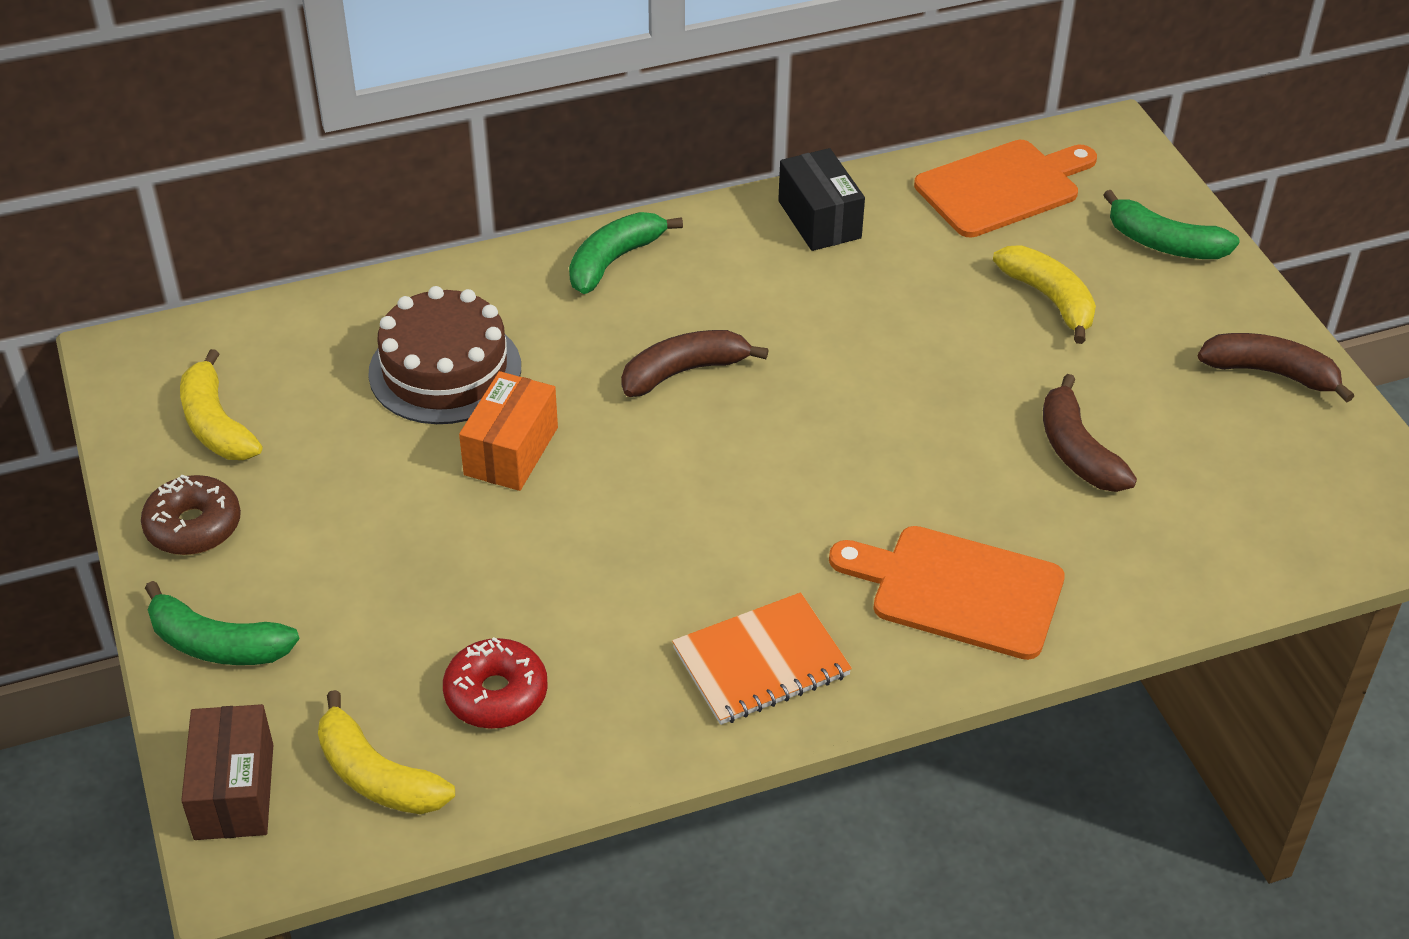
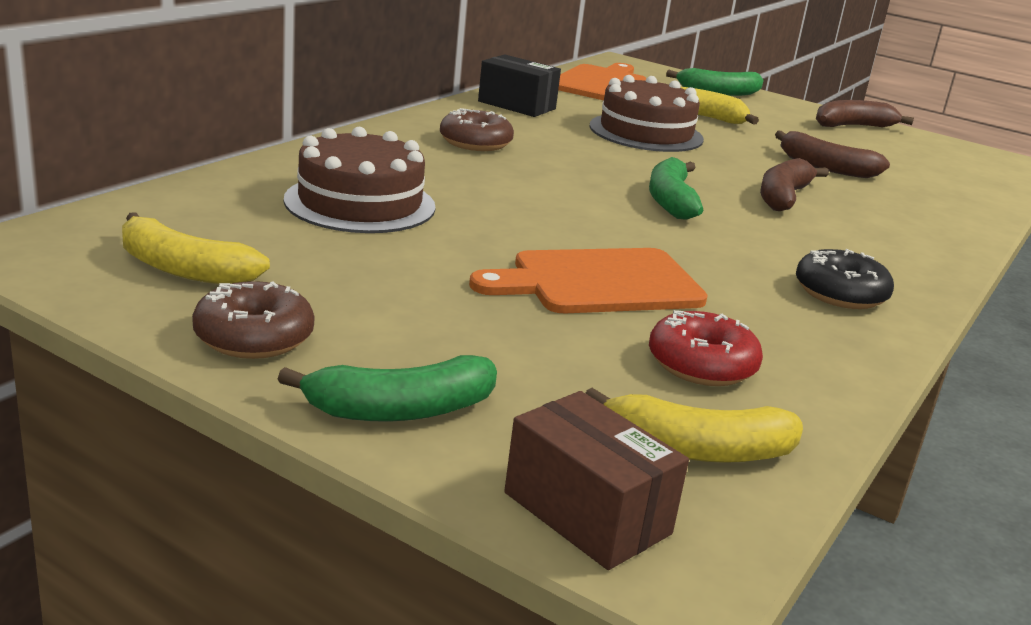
camera: 40 degrees left, 20 degrees down
(511, 451) = (483, 233): orange box -> none
(614, 260) = (408, 136): green banana -> green banana (671, 201)
(677, 290) = (475, 143): none -> brown donut
(684, 371) = (543, 175): brown banana -> brown banana (783, 197)
(761, 662) = (840, 293): orange notebook -> black donut
(920, 317) = (646, 132): none -> brown cake
(958, 590) = (880, 233): orange cutting board -> orange cutting board (599, 283)

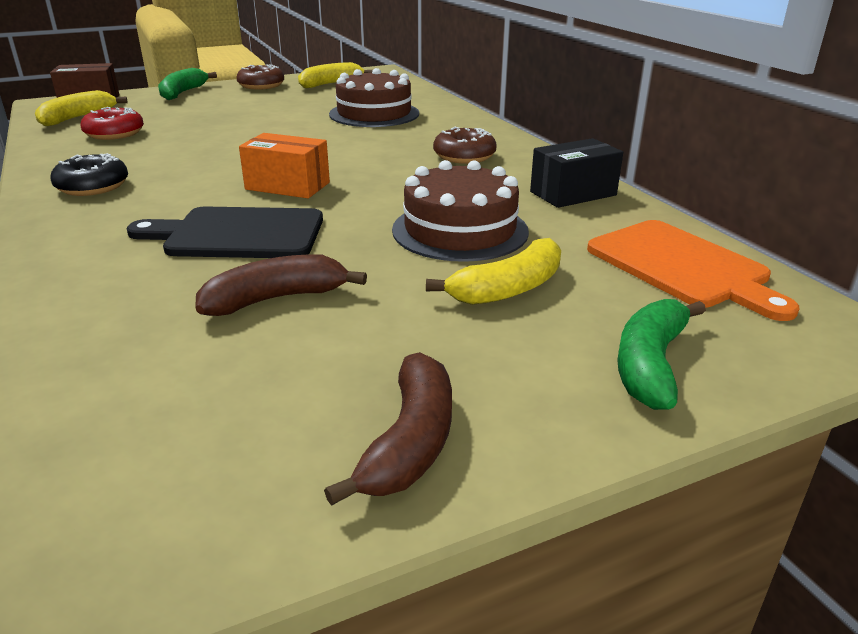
camera: 125 degrees right, 5 degrees up
(599, 283) = (213, 136): orange cutting board -> none
(671, 201) = (287, 186): green banana -> orange box
(783, 197) = (238, 234): brown banana -> black cutting board

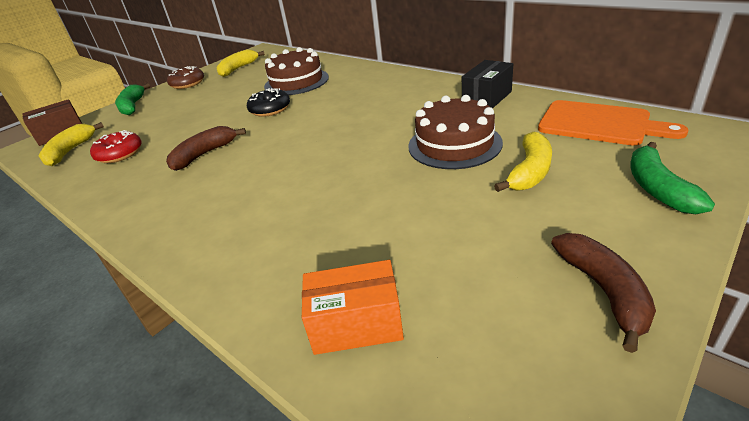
camera: 20 degrees left, 5 degrees up
(92, 186) = (159, 201): black donut -> black donut (270, 109)
(238, 234) = (318, 198): black cutting board -> none
(276, 299) = (404, 233): brown banana -> brown banana (204, 154)
(287, 186) = (305, 151): orange box -> orange box (356, 324)
(464, 156) = (393, 94): brown donut -> none

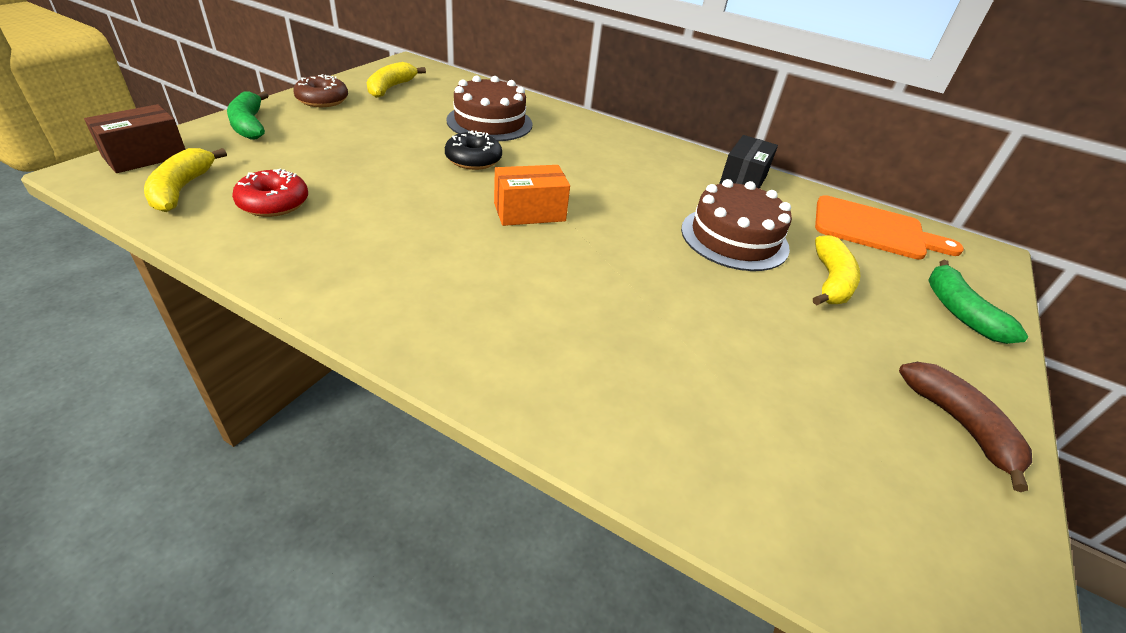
camera: 20 degrees left, 5 degrees up
(204, 154) = (412, 218): brown banana -> none
(356, 324) = (733, 462): orange box -> orange box (529, 212)

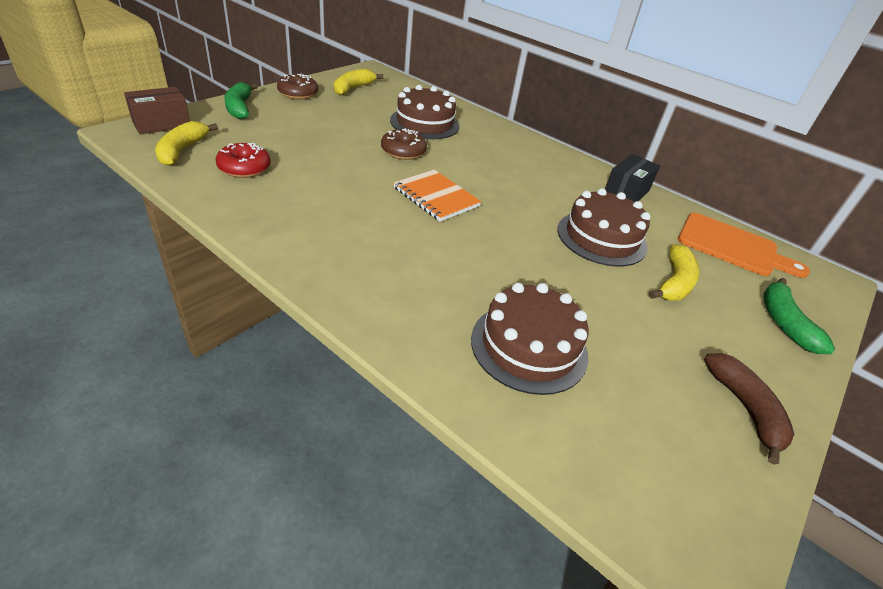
camera: 10 degrees right, 0 degrees up
(473, 160) = (403, 151): black donut -> brown donut
(529, 212) = (436, 197): orange box -> orange notebook
(697, 389) = (529, 346): none -> brown cake

